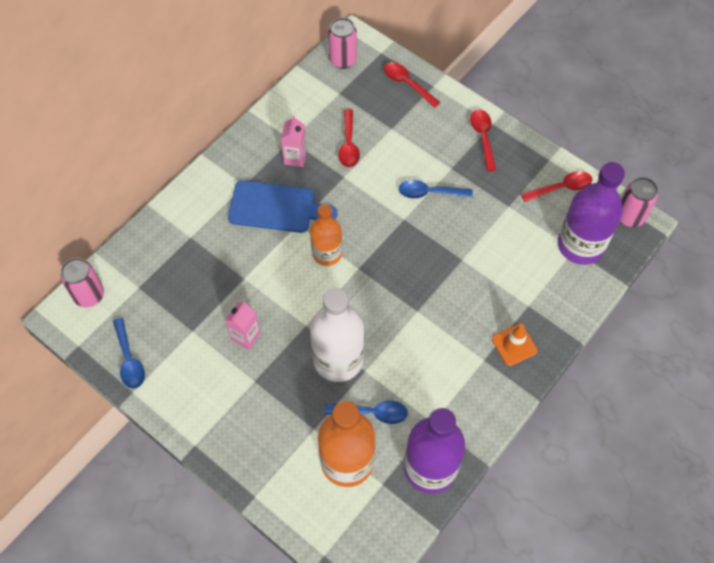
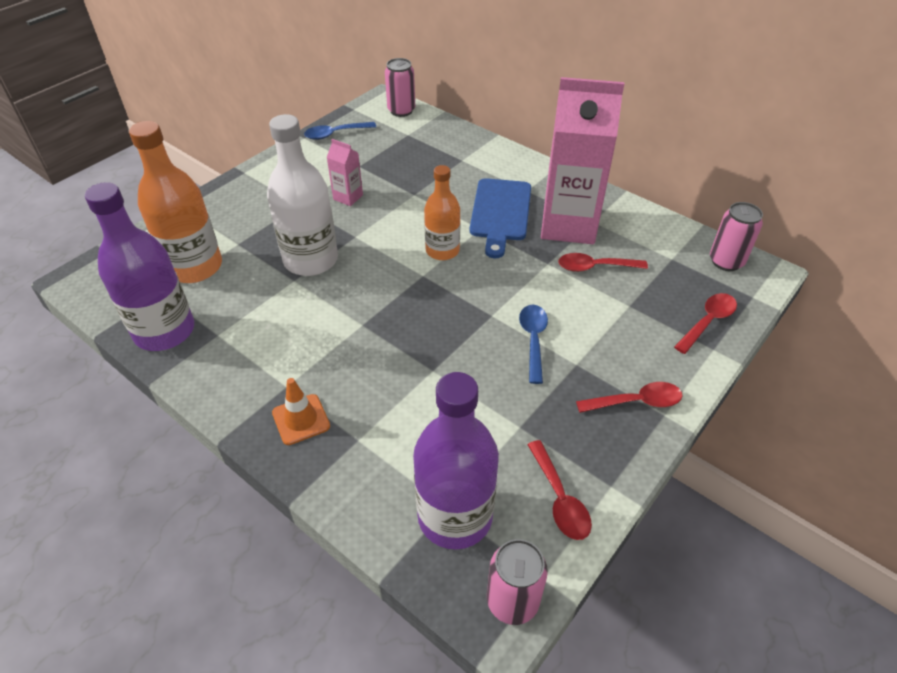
camera: 90 degrees right, 15 degrees down
(295, 157) = (568, 225): pink carton -> pink carton, size x2.33
(372, 413) = (243, 285): blue spoon -> none

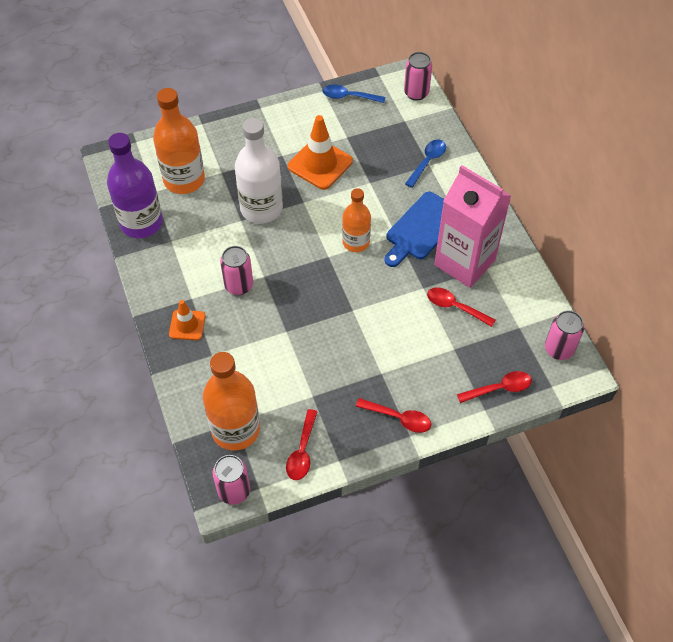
camera: 30 degrees right, 10 degrees up
(338, 346) = (239, 285): none -> pink can
(348, 197) = (320, 164): pink carton -> orange traffic cone
(455, 516) = (235, 429): purple bottle -> orange bottle
(533, 340) = (366, 342): blue spoon -> blue spoon (427, 162)

